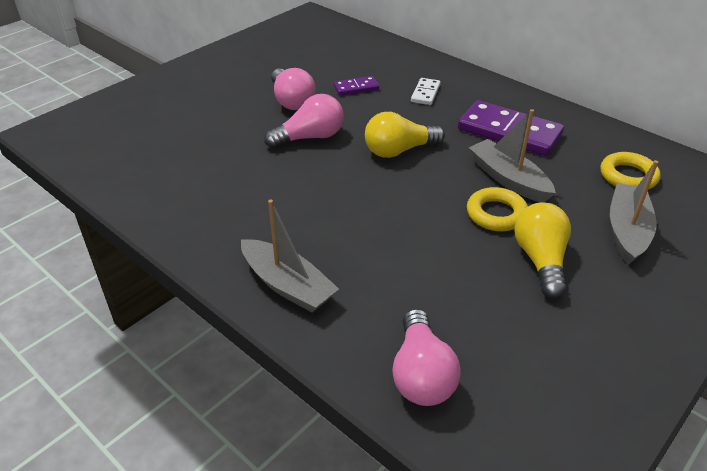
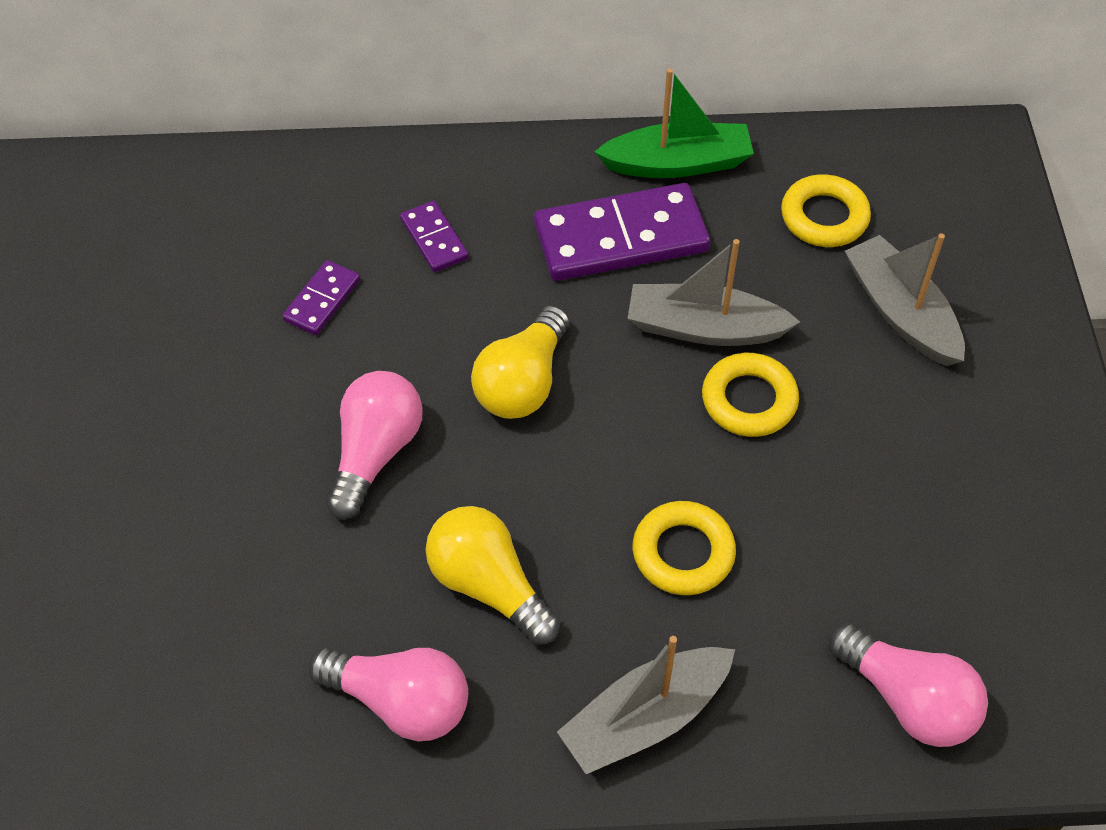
camera: 45 degrees left, 15 degrees up
(287, 285) = (645, 718): grey boat -> grey boat turned 150 degrees clockwise
(291, 101) = (258, 401): pink light bulb -> pink light bulb (400, 702)
(388, 244) = (683, 553): none -> yellow ring
(425, 93) = (434, 239): white domino -> purple domino
(540, 260) = (862, 434): yellow light bulb -> yellow light bulb (489, 586)
(571, 123) = (677, 163): none -> green boat

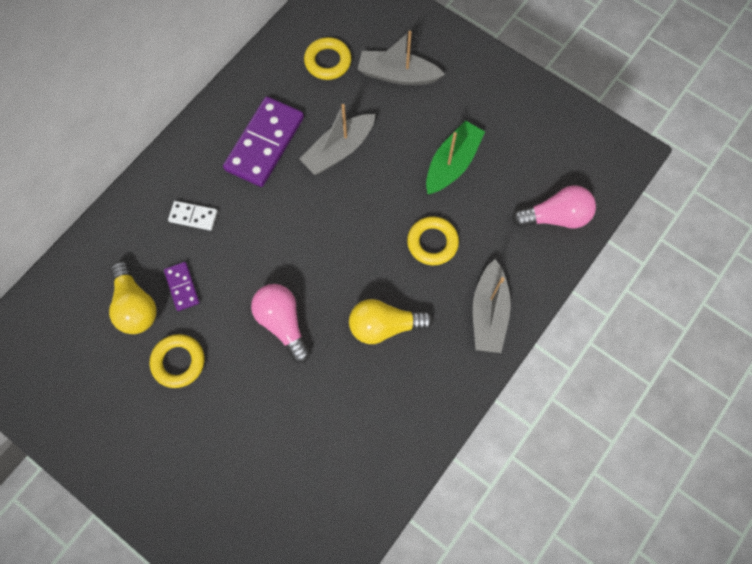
camera: 50 degrees left, 15 degrees up
(400, 702) = (407, 399): pink light bulb -> none
(434, 239) = (193, 216): purple domino -> white domino
(523, 382) = (301, 239): yellow light bulb -> yellow light bulb (135, 305)
(677, 163) = (247, 91): green boat -> green boat (452, 163)
(749, 400) = (387, 162): yellow ring -> yellow ring (178, 362)

